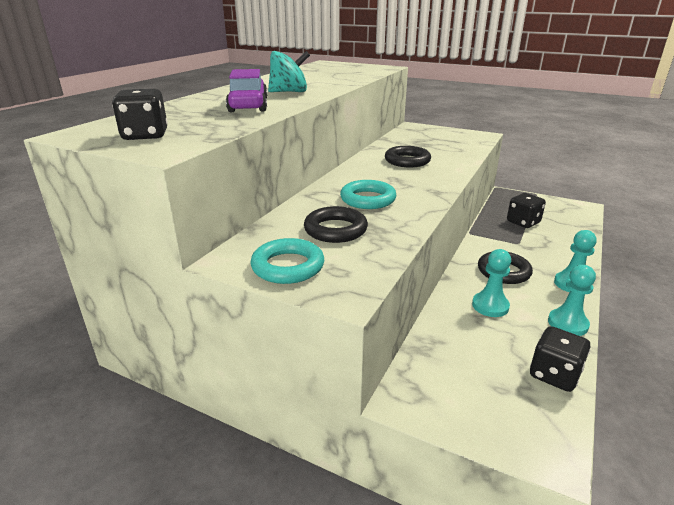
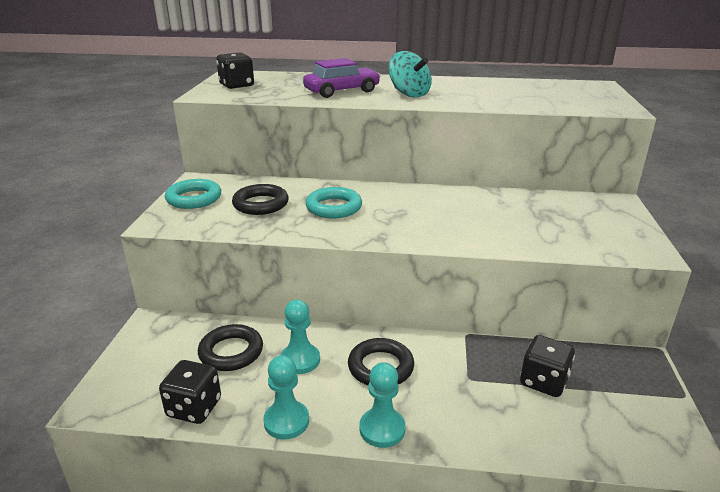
camera: 70 degrees right, 0 degrees up
(407, 161) = (465, 212): black ring -> black ring (231, 352)

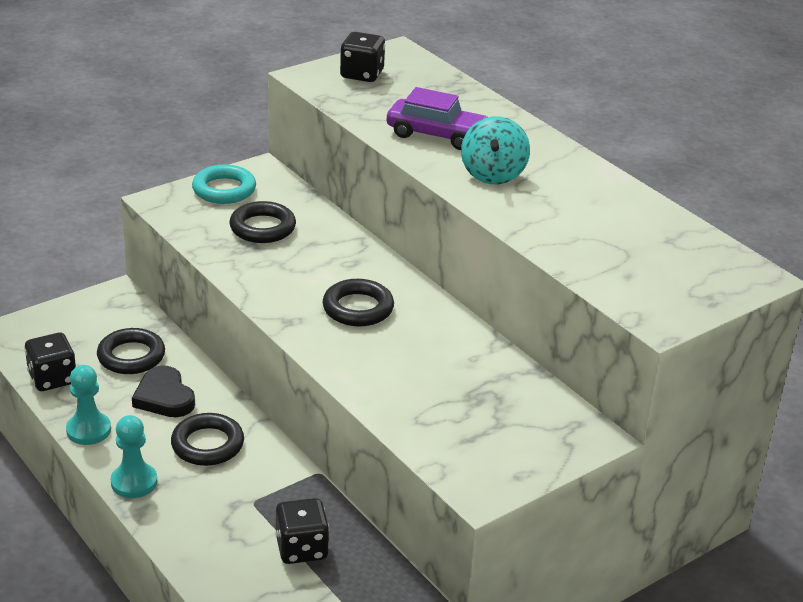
camera: 45 degrees right, 5 degrees up
(300, 360) = (164, 397): turquoise pawn -> black heart
(334, 207) = (312, 268): turquoise ring -> none
(400, 211) = (358, 308): none -> black ring

